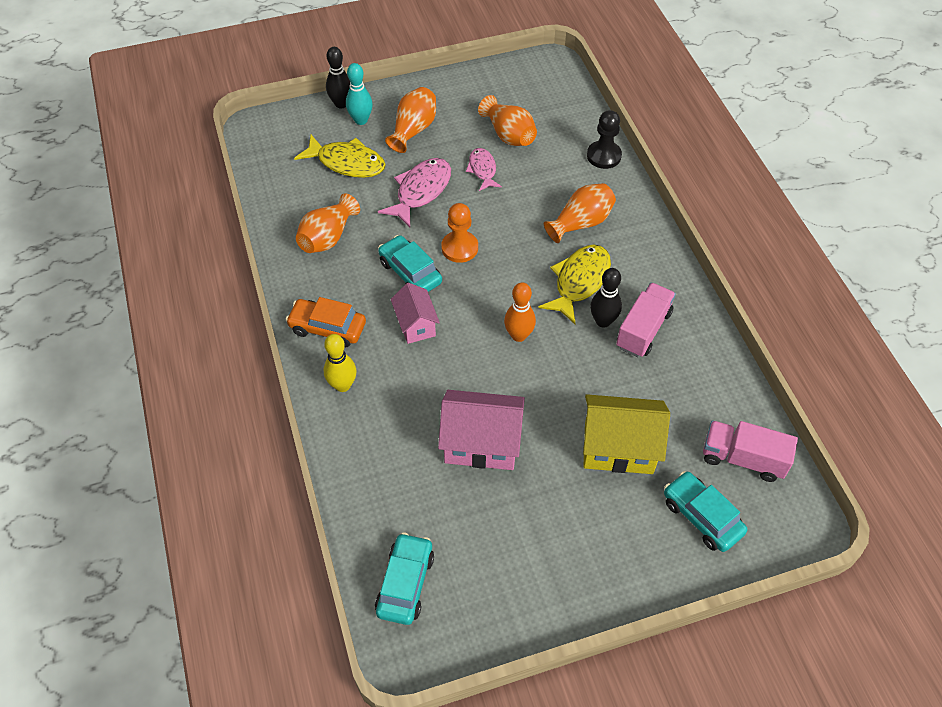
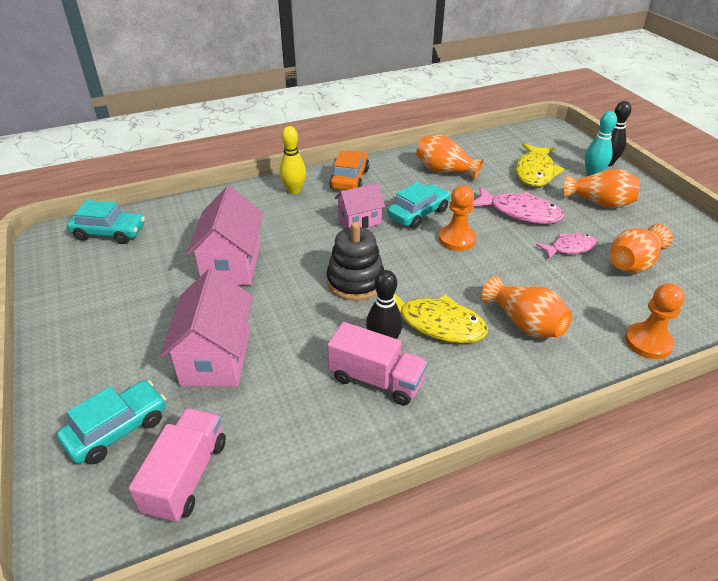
camera: 85 degrees right, 15 degrees down
(518, 335) = (355, 282): orange bowling pin -> black stacking toy
(604, 156) = (648, 342): black pawn -> orange pawn
(618, 448) = (216, 357): yellow house -> pink house

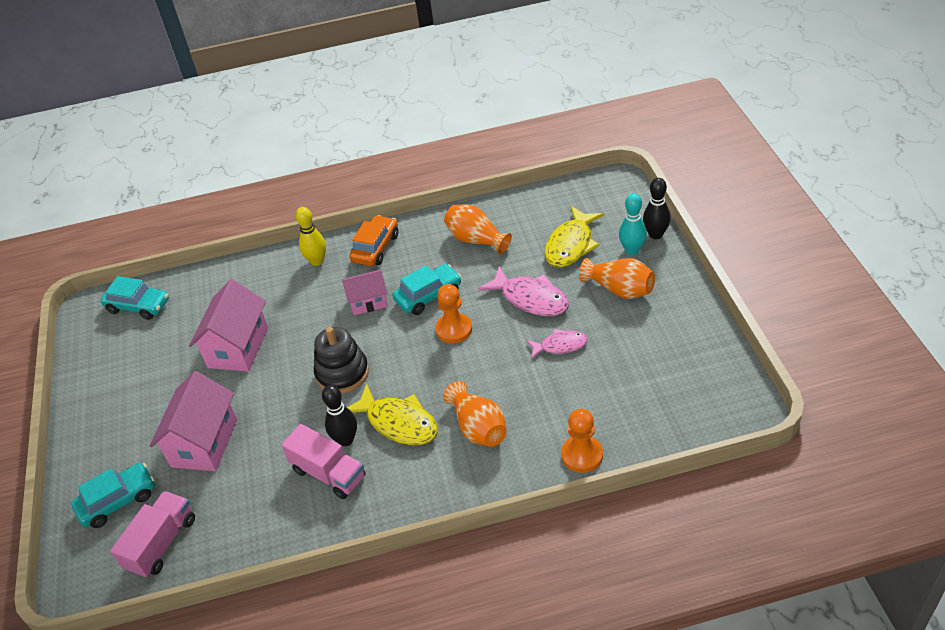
camera: 15 degrees right, 5 degrees up
(633, 263) = (615, 367): orange vase -> none

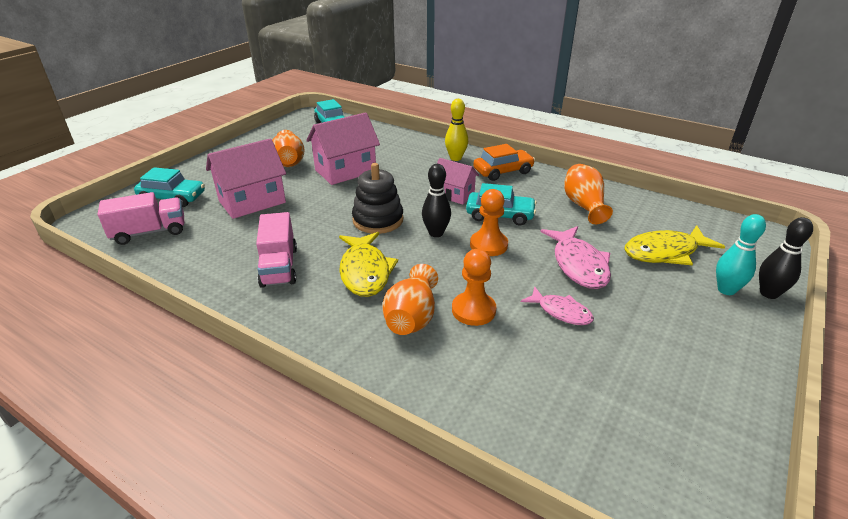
camera: 40 degrees right, 10 degrees down
(346, 440) = (319, 256): black bowling pin -> black bowling pin (436, 233)
(582, 455) = (464, 408): orange pawn -> orange pawn (473, 310)
(619, 289) = (675, 310): orange vase -> orange vase (289, 161)

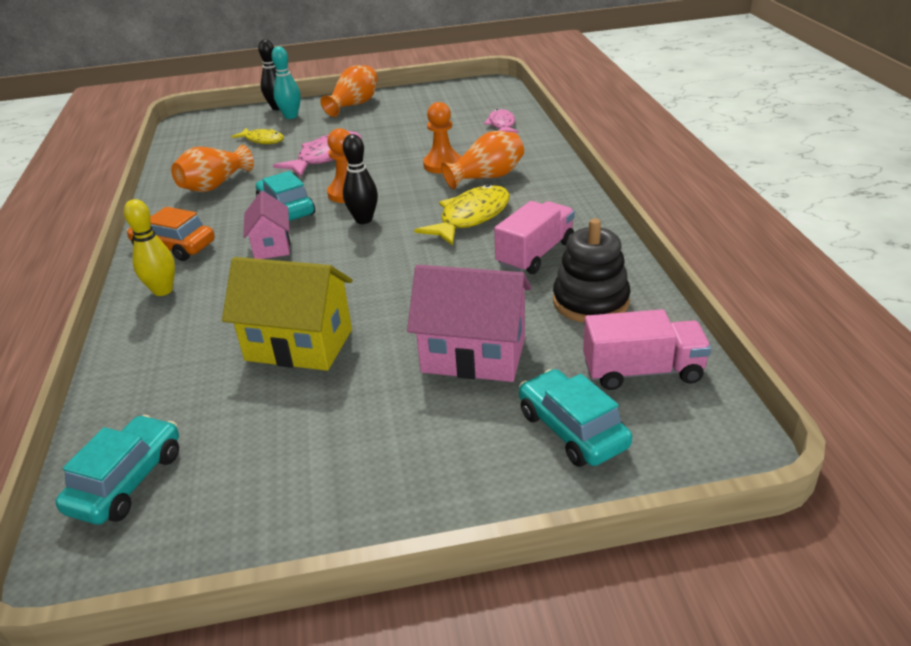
camera: 130 degrees left, 0 degrees up
(149, 232) = (642, 371): pink truck -> pink truck turned 150 degrees clockwise
(289, 161) = (331, 415): orange vase -> orange vase (354, 105)
(345, 171) = (299, 345): pink house -> yellow house
(378, 220) = (385, 256): black stacking toy -> black stacking toy (590, 301)
(561, 312) = (396, 144): pink fish -> pink fish (501, 125)
(665, 252) = (263, 140): yellow fish -> yellow fish, size x0.62

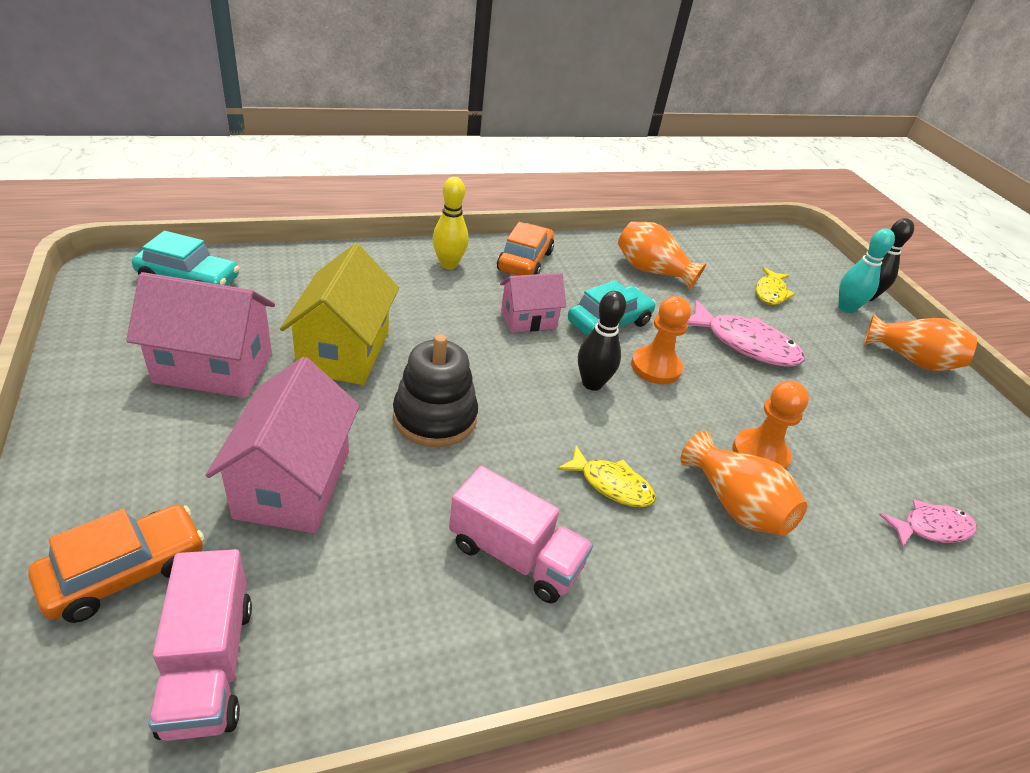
camera: 75 degrees right, 5 degrees up
(311, 428) = (214, 368): none -> pink house
(471, 217) = (611, 485): yellow fish -> yellow fish, size x0.62
(572, 429) = (125, 572): turquoise car -> orange car
(590, 301) = (387, 616): black stacking toy -> black stacking toy (435, 417)

